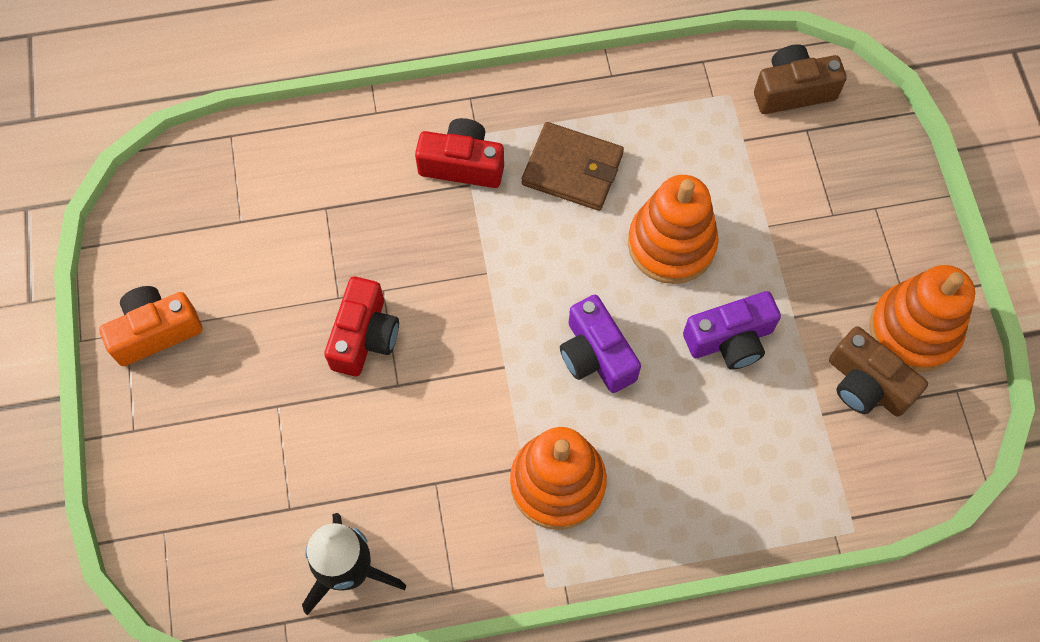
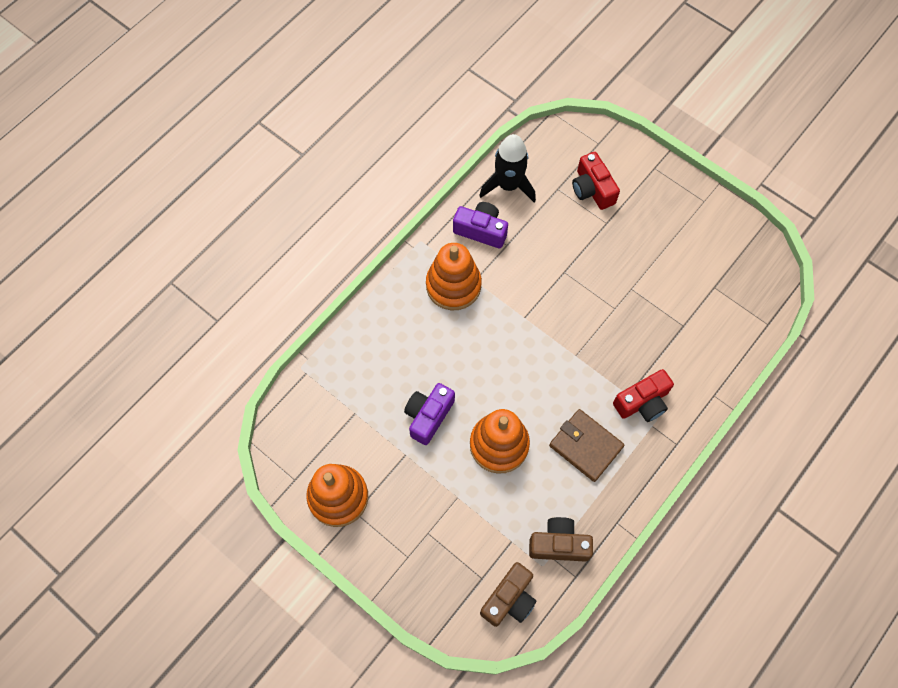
camera: 140 degrees right, 0 degrees up
(156, 331) = (692, 211): orange camera -> none
(364, 336) = (601, 281): red camera -> red camera (592, 189)
(572, 169) = (585, 446): brown wallet -> brown wallet turned 60 degrees clockwise
(596, 355) = (487, 356): purple camera -> purple camera (481, 230)
(866, 384) = (343, 446): brown camera -> brown camera (559, 544)

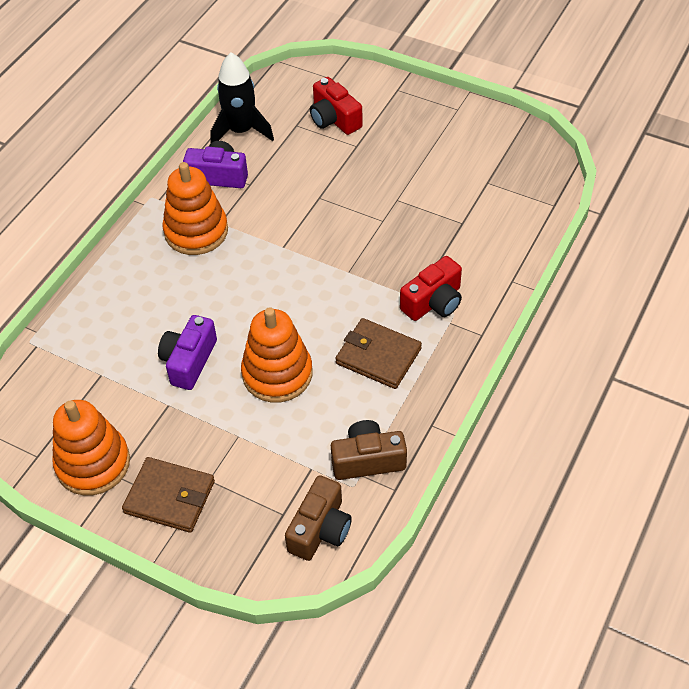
camera: 10 degrees left, 15 degrees down
(394, 542) = (170, 497): none -> brown wallet

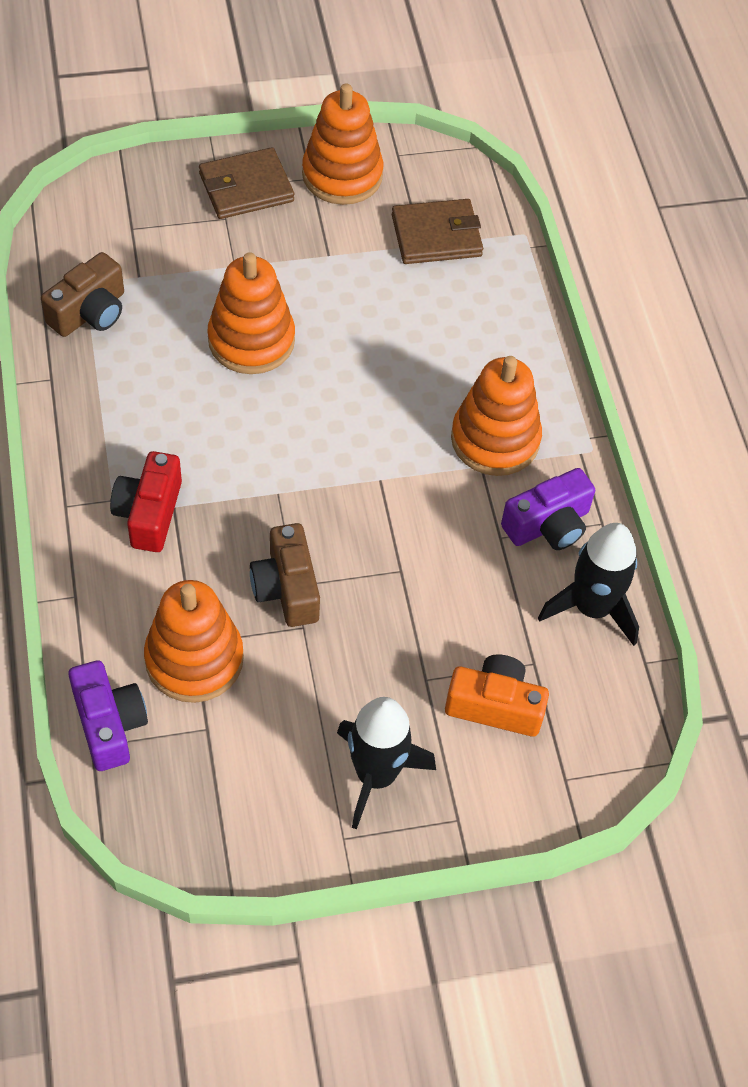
camera: 135 degrees right, 5 degrees up
(189, 361) = (351, 303): purple camera -> purple camera (109, 724)
(320, 529) = (87, 234): brown camera -> brown camera (287, 588)
(334, 119) = (495, 706): red camera -> orange camera
(378, 356) = (162, 416): brown wallet -> brown wallet (436, 235)
(419, 123) = (376, 775): none -> black rocket
(468, 215) = (194, 659): none -> orange stacking toy

